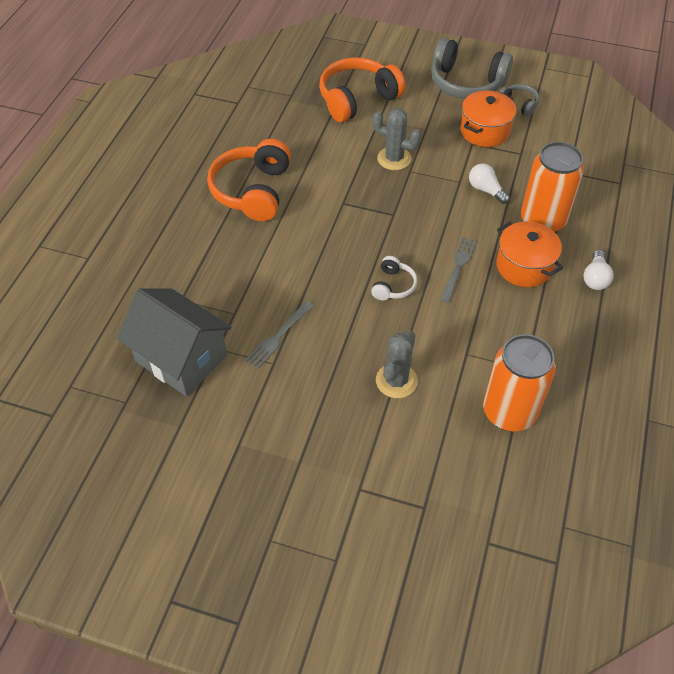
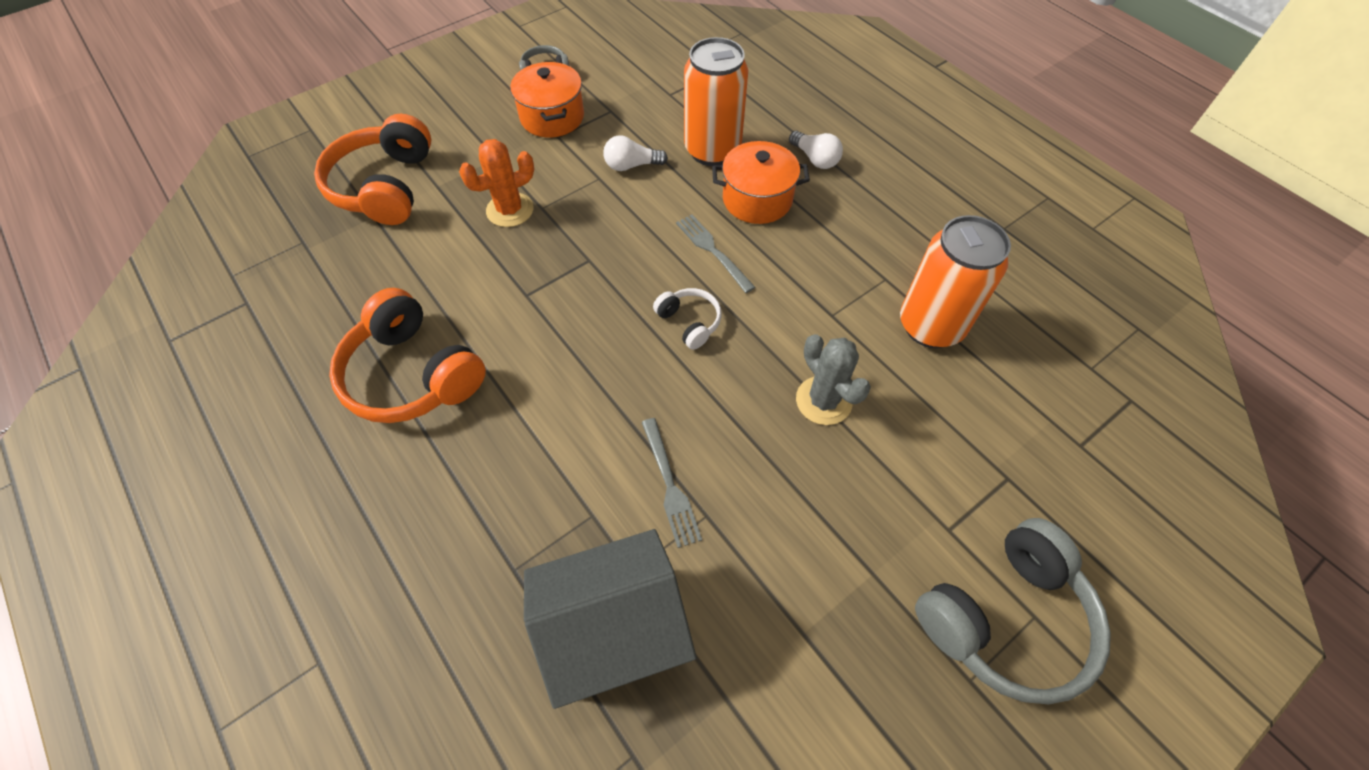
camera: 55 degrees left, 5 degrees up
(394, 159) = (510, 210): grey cactus -> orange cactus
(466, 83) = (471, 89): grey headphones -> grey headphones (1005, 619)

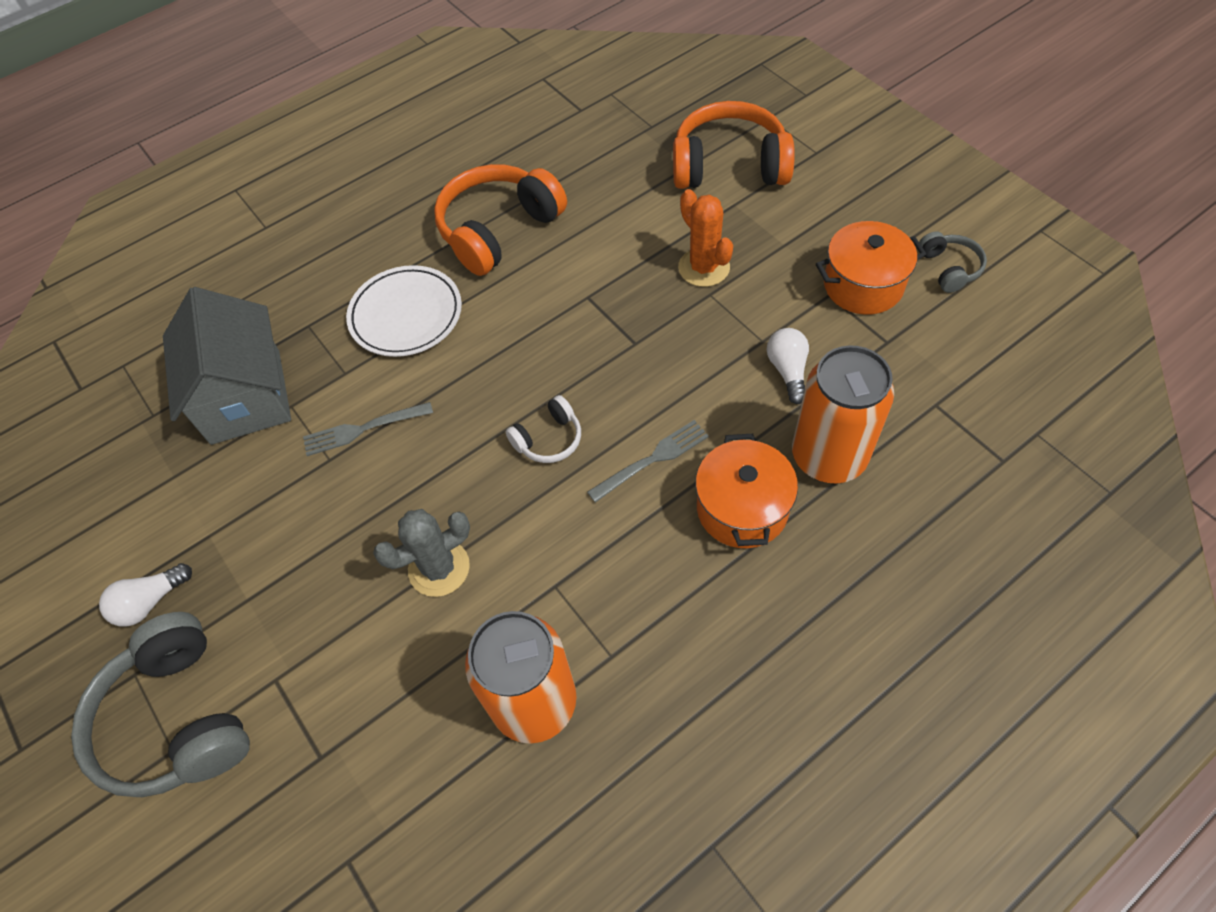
camera: 95 degrees right, 0 degrees up
(518, 458) = (406, 315): none -> white plate
(815, 159) = (830, 584): white light bulb -> white light bulb (150, 602)

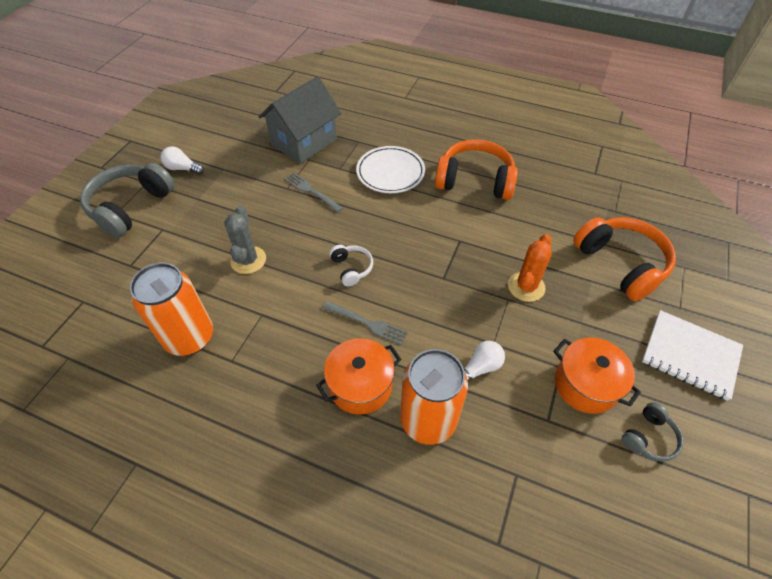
camera: 55 degrees right, 5 degrees down
(439, 568) = (248, 260): grey cactus -> grey cactus turned 60 degrees clockwise
(548, 439) = (351, 268): white headphones -> white headphones turned 135 degrees counterclockwise
(877, 180) = (690, 355): none -> white notebook

